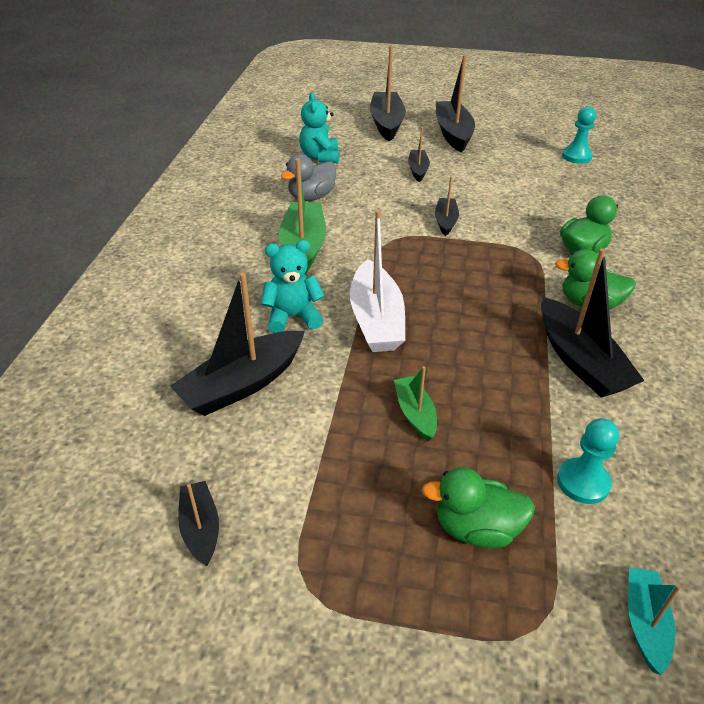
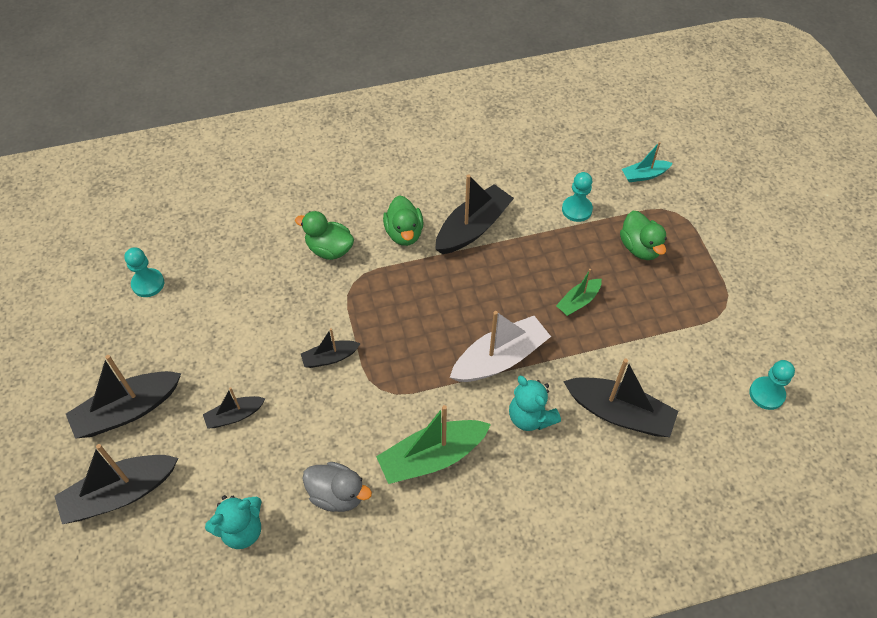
camera: 115 degrees left, 15 degrees up
(142, 551) = (766, 394): none -> turquoise pawn
(200, 528) = (733, 373): black boat -> none

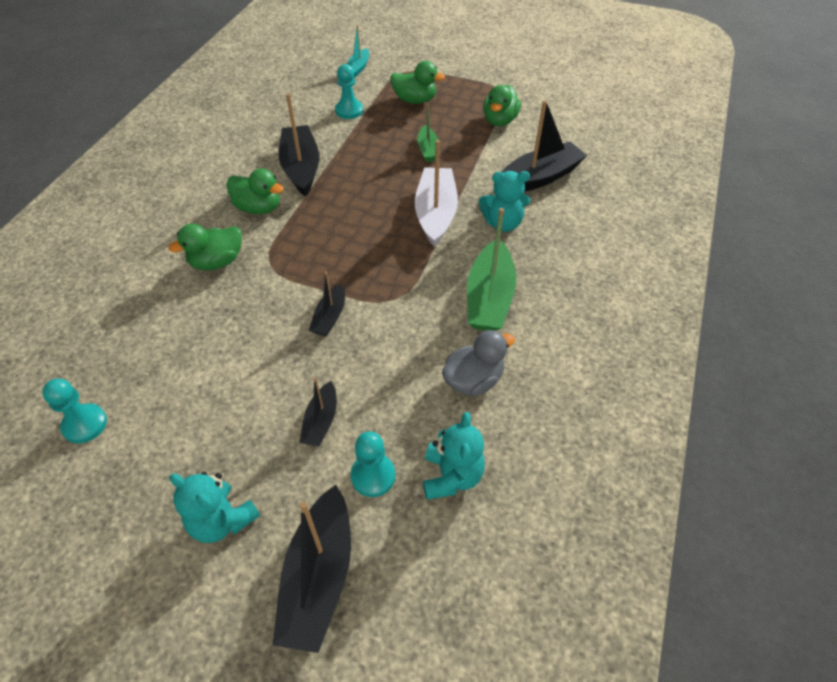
camera: 55 degrees left, 5 degrees down
(127, 410) = (222, 520): black boat -> turquoise teddy bear
(675, 333) = (499, 120): none -> green duck
(766, 394) = (582, 108): turquoise pawn -> turquoise pawn (373, 476)

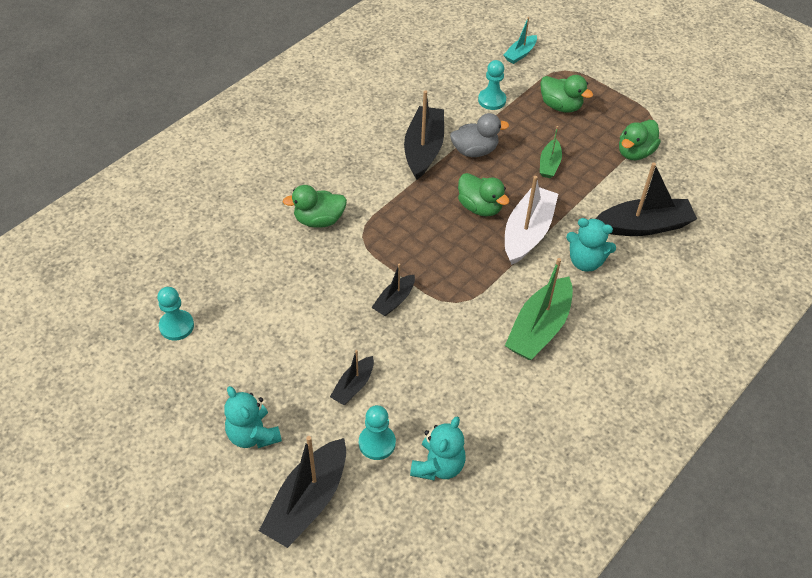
camera: 20 degrees right, 0 degrees up
(258, 208) = (371, 179): green duck -> green duck (480, 207)
(473, 380) = (491, 396): grey duck -> grey duck (474, 151)

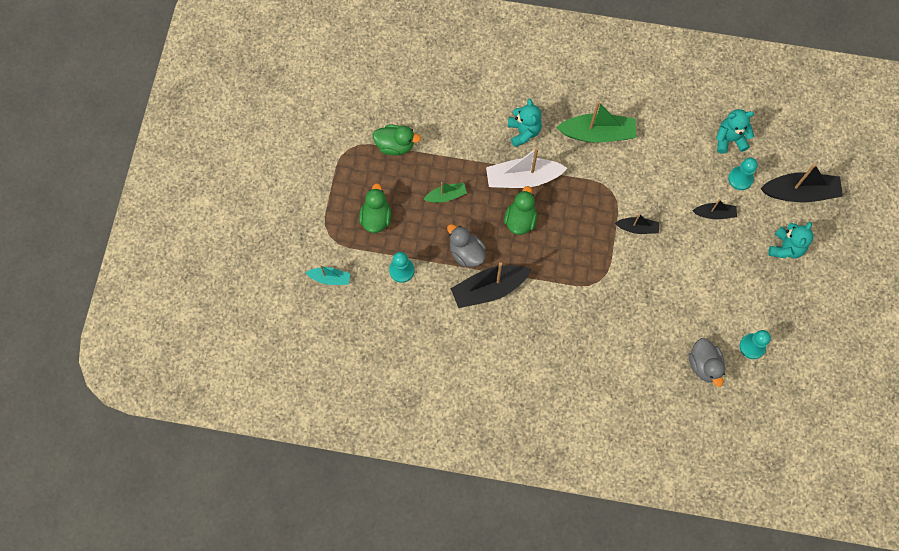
camera: 120 degrees left, 20 degrees up
(198, 272) = (704, 365): none -> grey duck
(319, 220) = (605, 318): green duck -> none
(644, 226) = (466, 110): black boat -> none

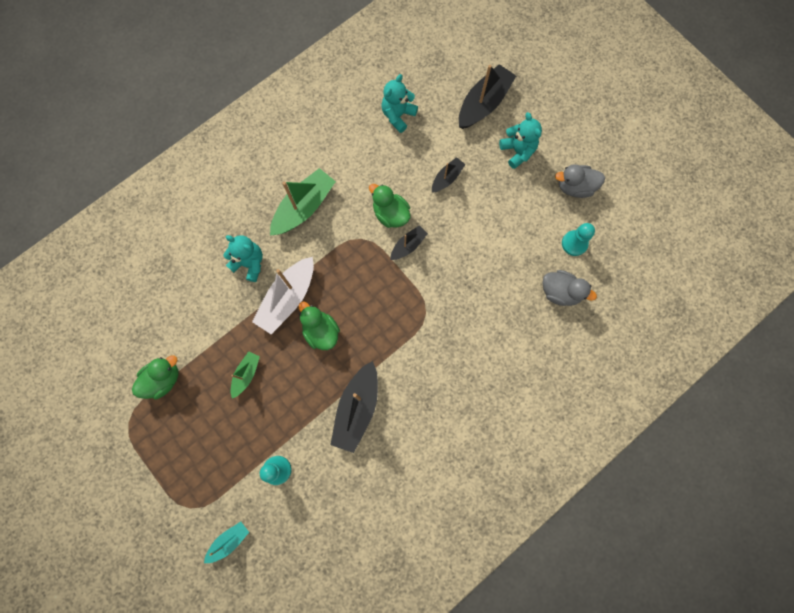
camera: 50 degrees left, 5 degrees up
(376, 218) = (211, 452): green duck -> green duck (390, 214)
(466, 253) = (310, 401): grey duck -> grey duck (575, 187)
(740, 178) = (435, 135): turquoise pawn -> none

